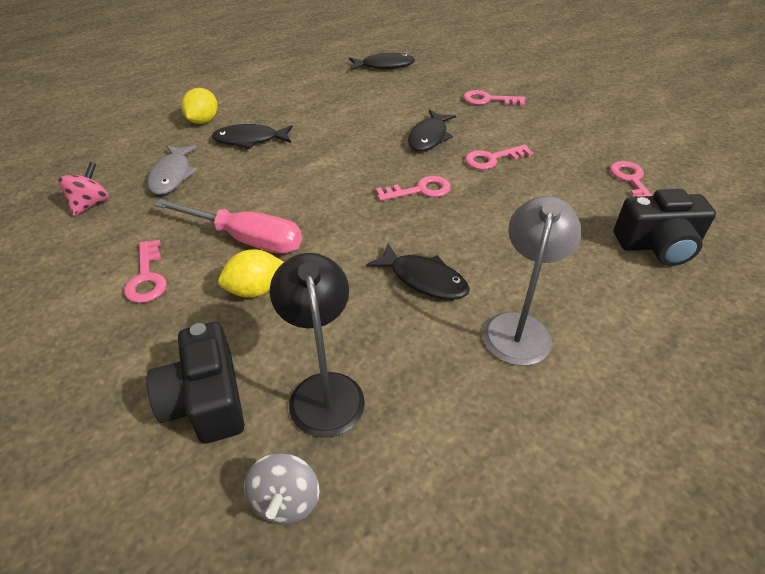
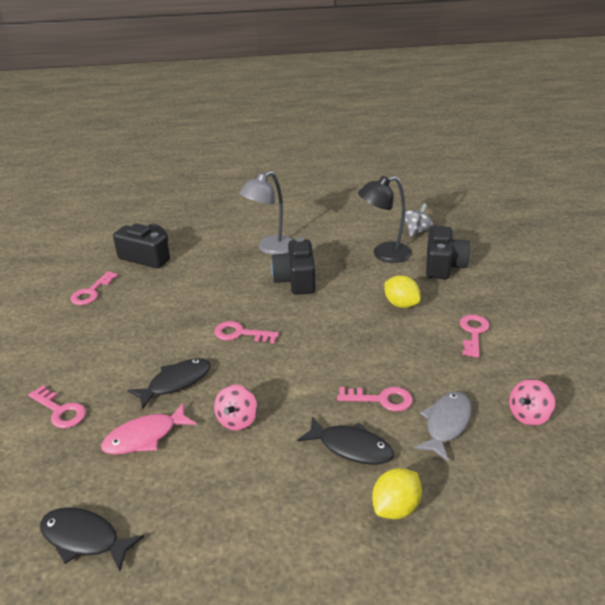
camera: 150 degrees left, 10 degrees down
(246, 239) = (395, 338): pink screwdriver -> none
(255, 289) = (401, 304): yellow lemon -> yellow lemon turned 45 degrees clockwise
(324, 390) = (384, 254): black lamp -> black lamp turned 60 degrees clockwise
(352, 130) = (237, 420): none -> pink spinning top
(408, 105) = (145, 437): none -> pink fish
(424, 279) = (296, 280): black fish -> black camera
(492, 159) = (154, 341): pink key -> pink key (381, 399)

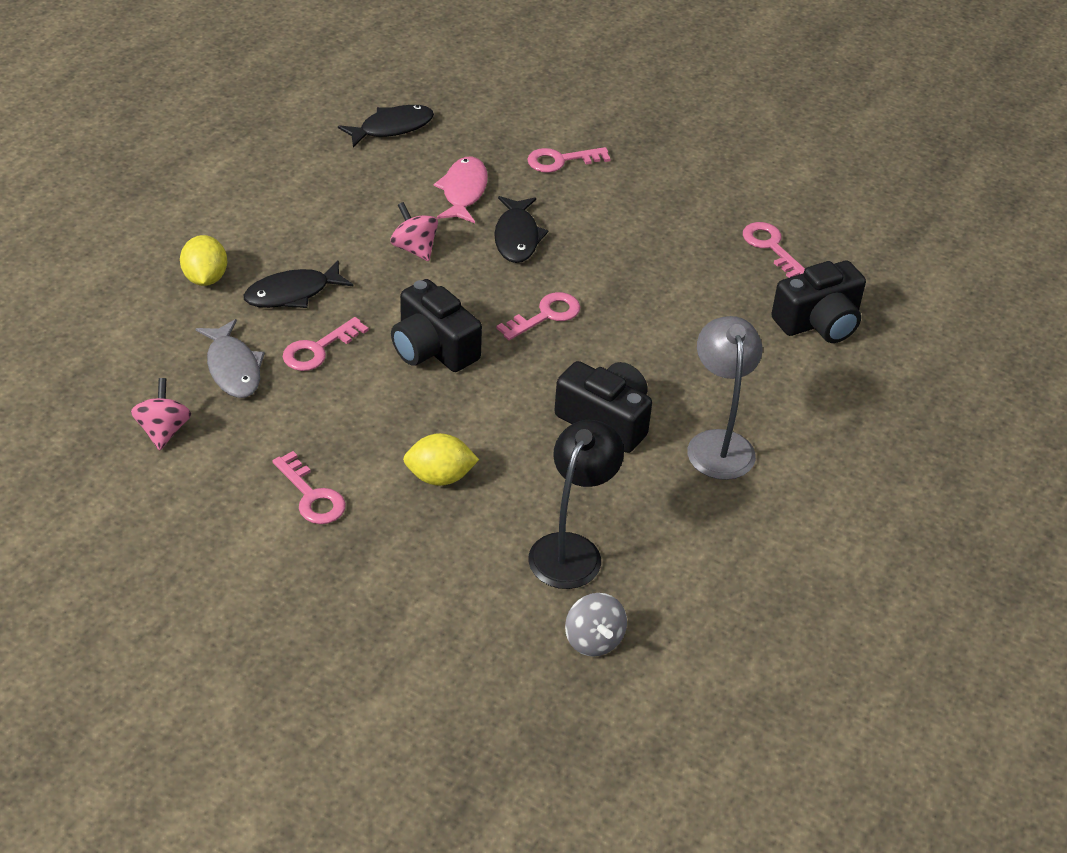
camera: 125 degrees right, 10 degrees up
(443, 265) = (469, 589): black camera -> black camera (433, 348)

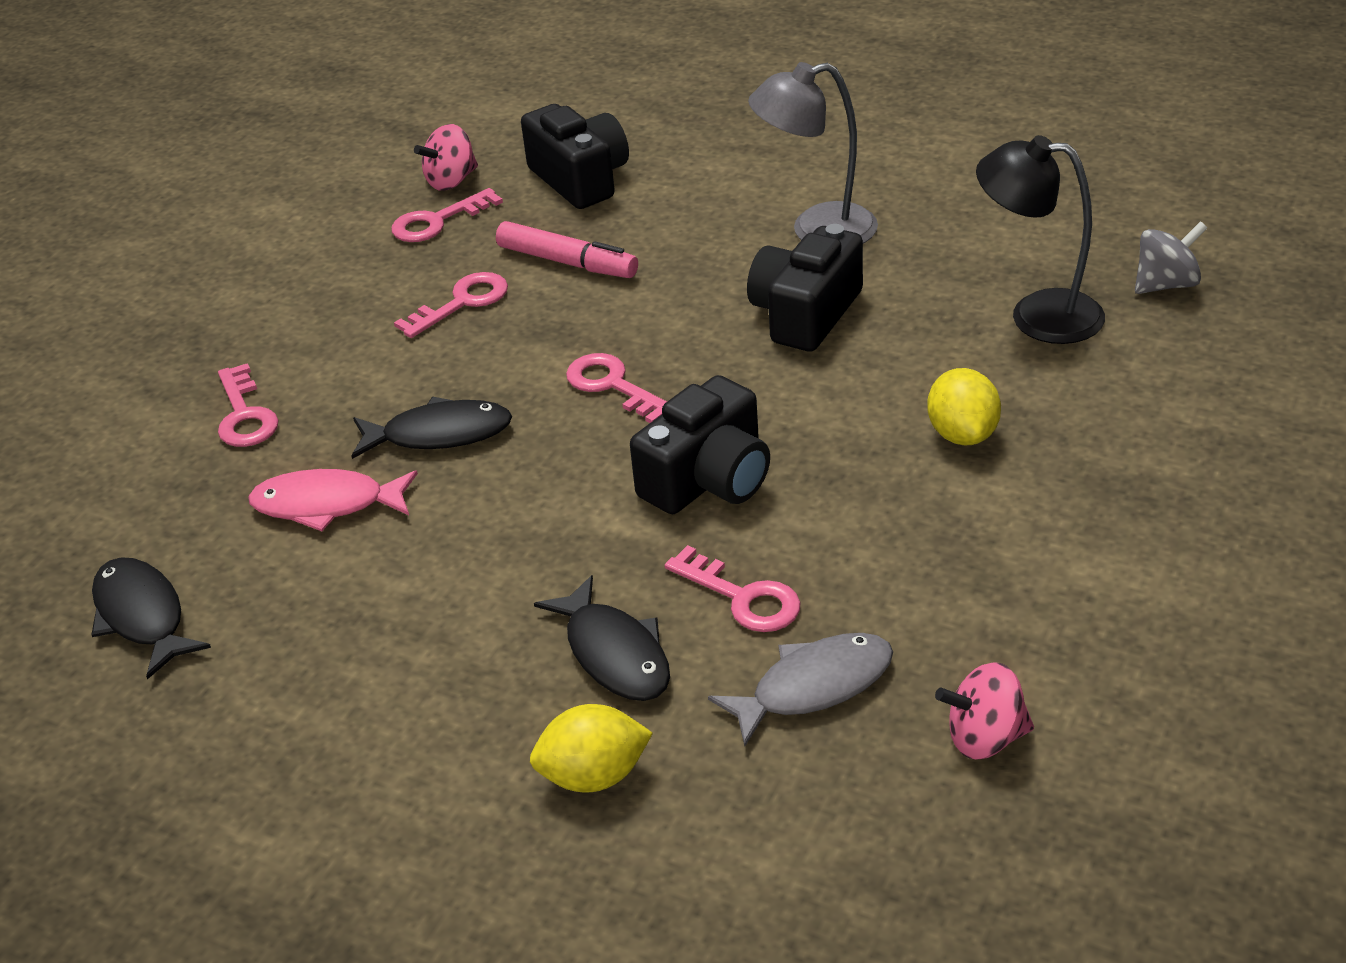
camera: 90 degrees left, 5 degrees down
(311, 495) = (1049, 545): pink key -> pink key (462, 303)
(414, 248) = (479, 535): pink spinning top -> pink spinning top (451, 181)
(702, 306) = (567, 262): none -> pink marker

